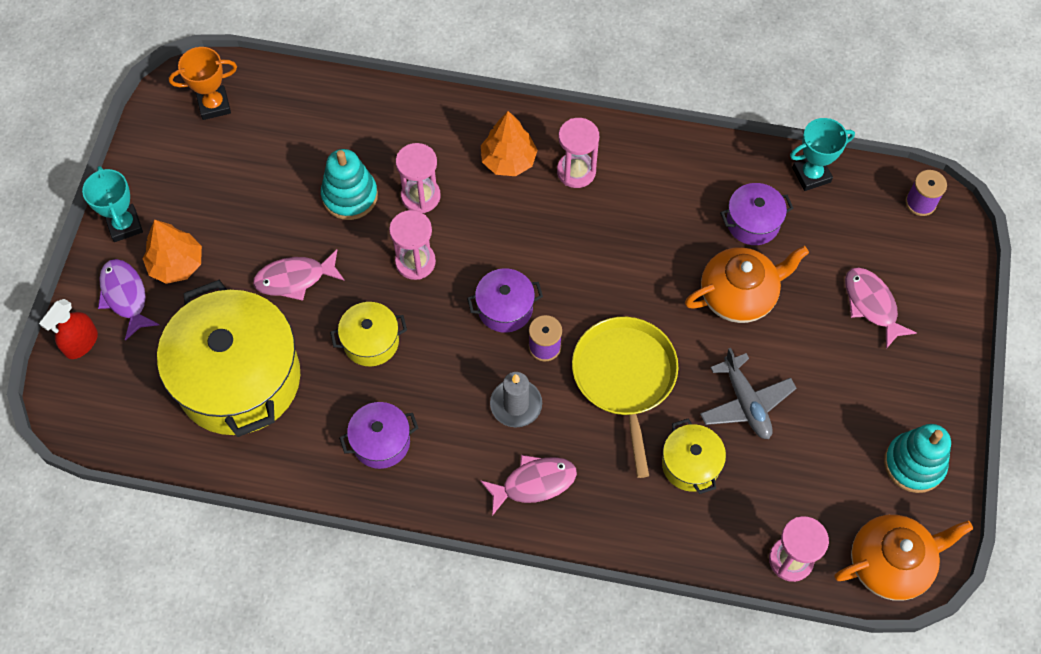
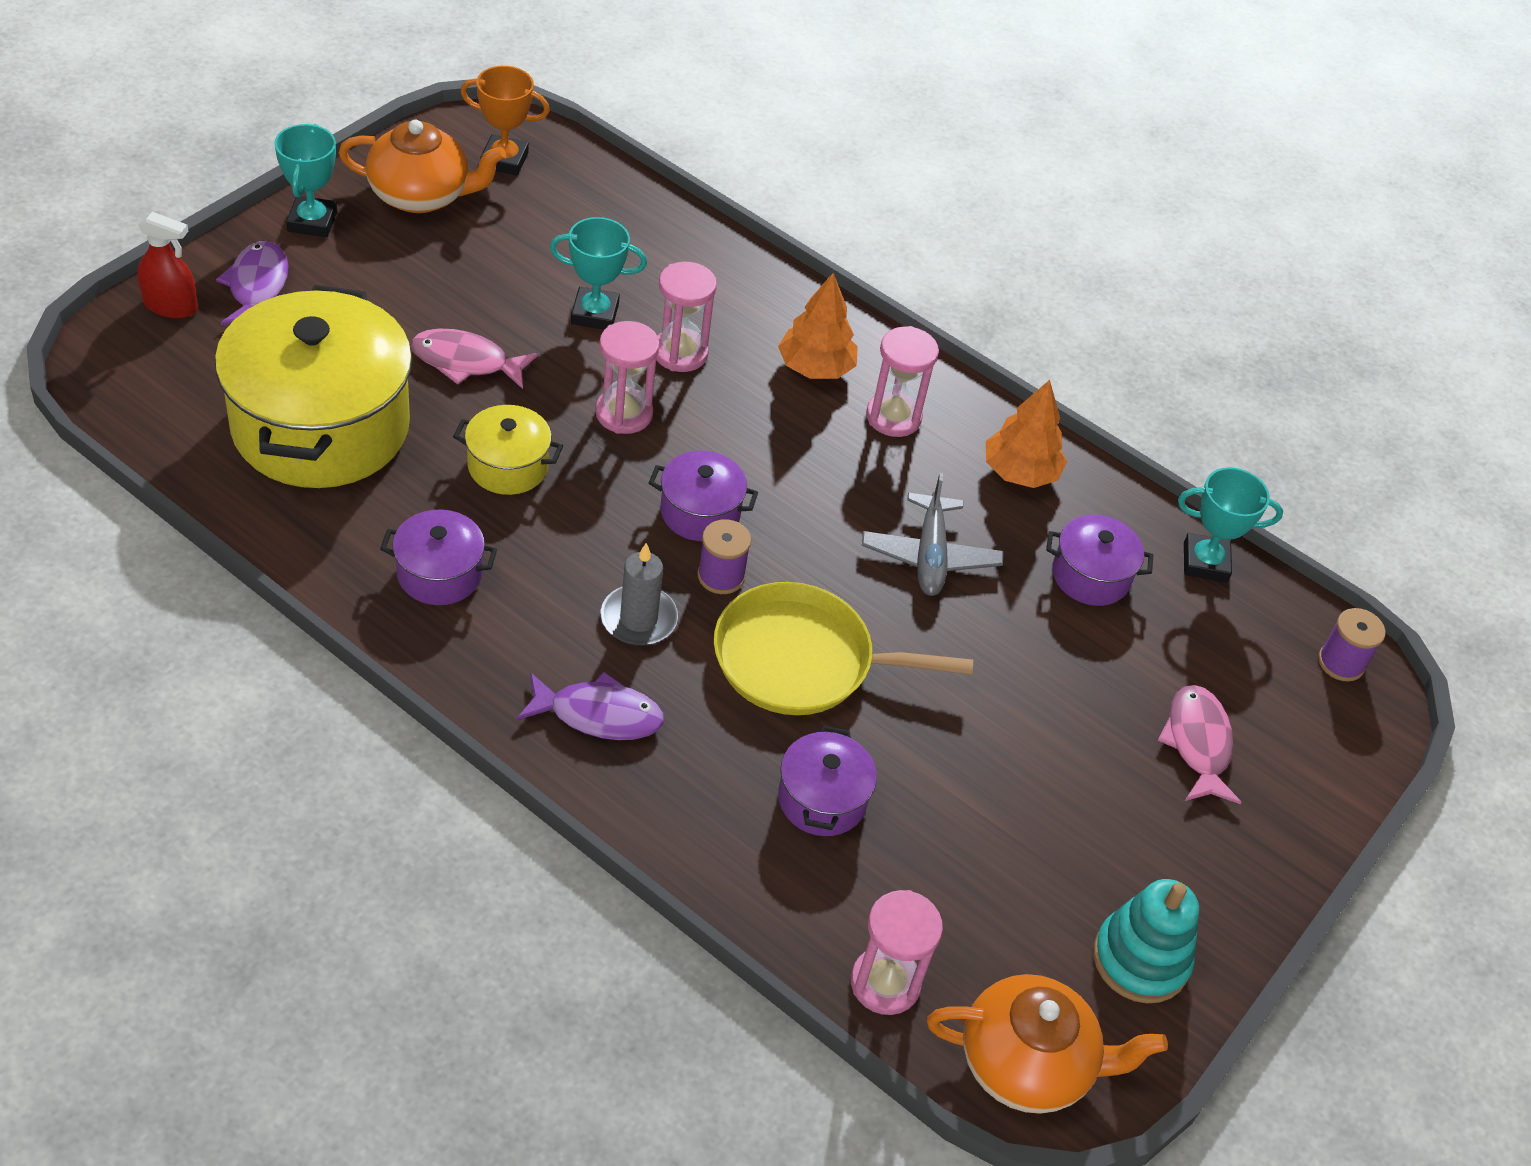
camera: 20 degrees right, 15 degrees down
(81, 343) = (171, 306): red spray bottle -> red spray bottle turned 135 degrees counterclockwise
(176, 264) = (340, 284): orange tree -> orange tree (1020, 472)
(350, 196) = (595, 314): turquoise stacking toy -> turquoise trophy
(534, 483) = (598, 715): pink fish -> purple fish
(625, 378) = (802, 660): yellow pan -> yellow pan turned 105 degrees counterclockwise
(690, 464) = (822, 799): yellow pot -> purple pot
(739, 295) = (1018, 645): orange teapot -> orange teapot (421, 195)
(746, 403) = (946, 768): grey plane -> grey plane (930, 556)

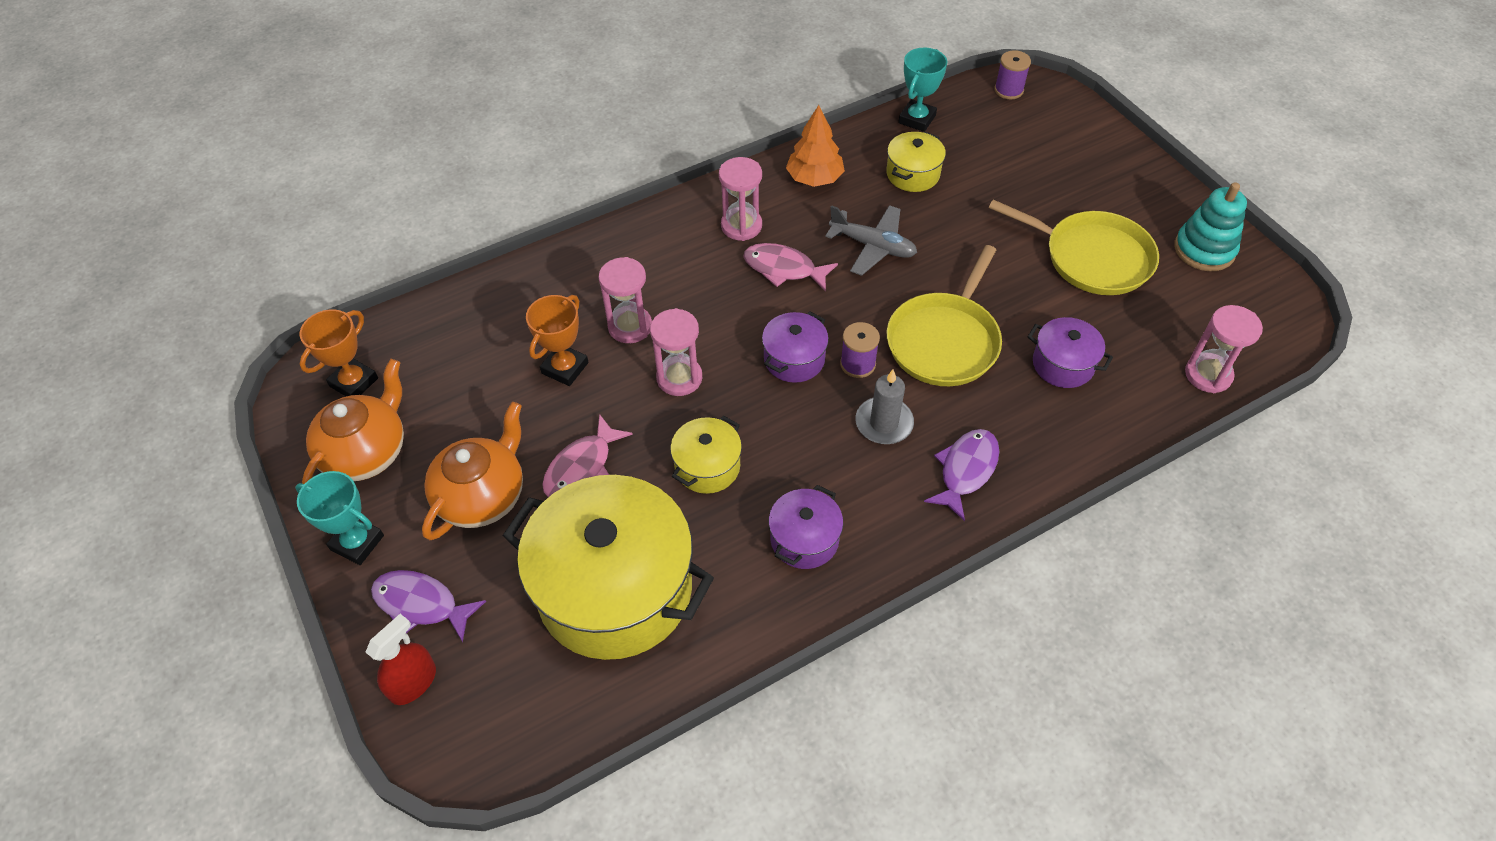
camera: 60 degrees left, 5 degrees up
(595, 314) = (565, 368): turquoise trophy -> orange trophy
(815, 367) = (677, 253): orange tree -> none
(1027, 1063) = (1270, 324): orange teapot -> orange teapot (482, 496)
(1043, 811) = (1091, 257): none -> yellow pan
(1090, 576) = (913, 174): purple pot -> yellow pot
(1197, 744) = (1054, 171): pink fish -> pink fish (784, 269)

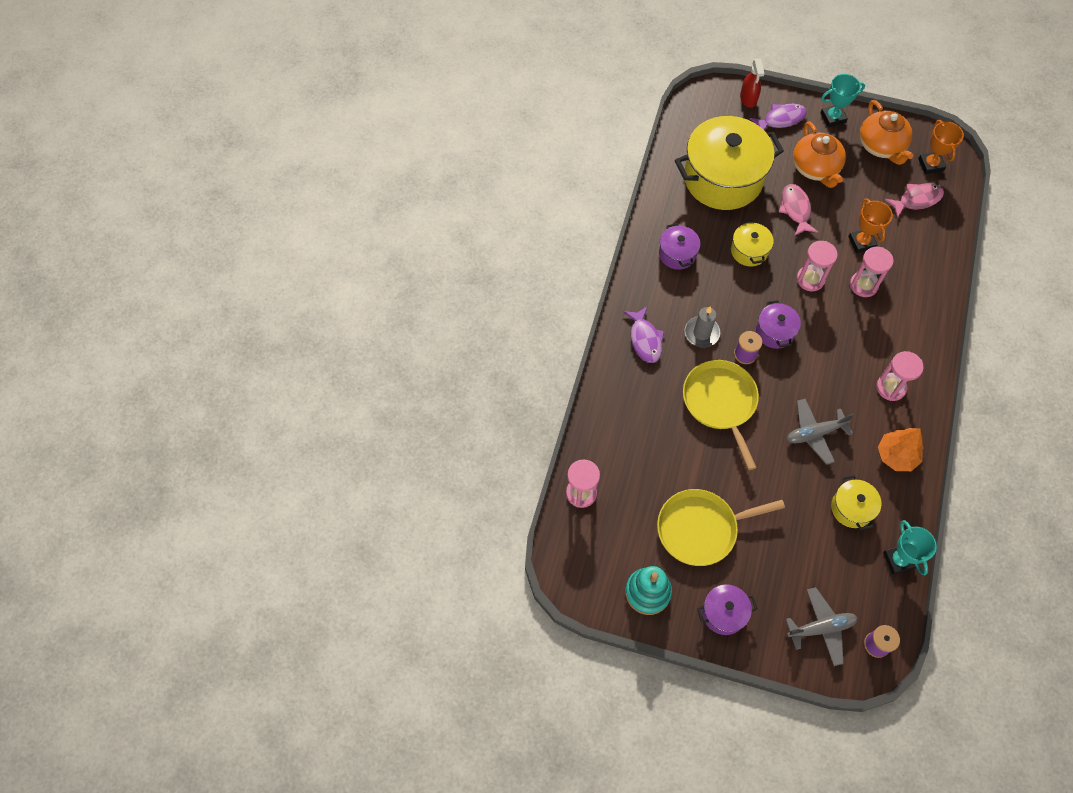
camera: 135 degrees right, 10 degrees up
(784, 269) = (839, 379): pink fish -> pink fish (917, 200)
(1048, 126) = (821, 628): none -> grey plane
(1063, 364) = (654, 437): purple pot -> purple pot (723, 613)

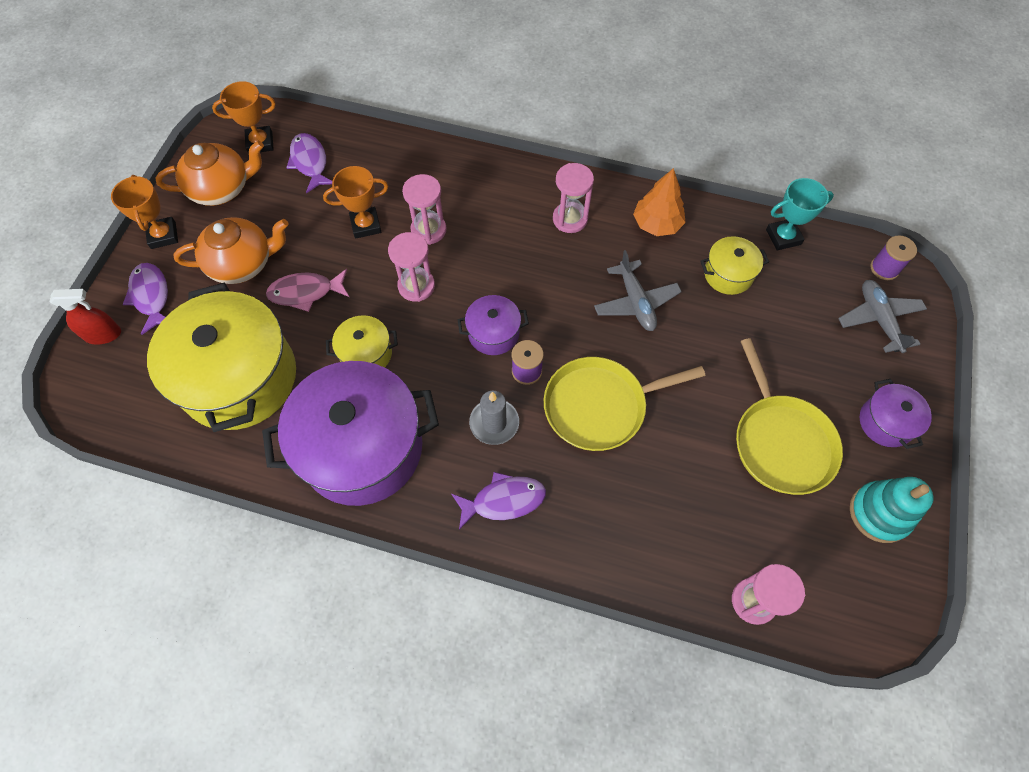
camera: 90 degrees left, 0 degrees up
(677, 254) = (362, 448): purple pot -> purple pot, size x2.19
(833, 118) = (163, 235): turquoise trophy -> orange trophy
(917, 200) = (310, 162): pink fish -> purple fish

